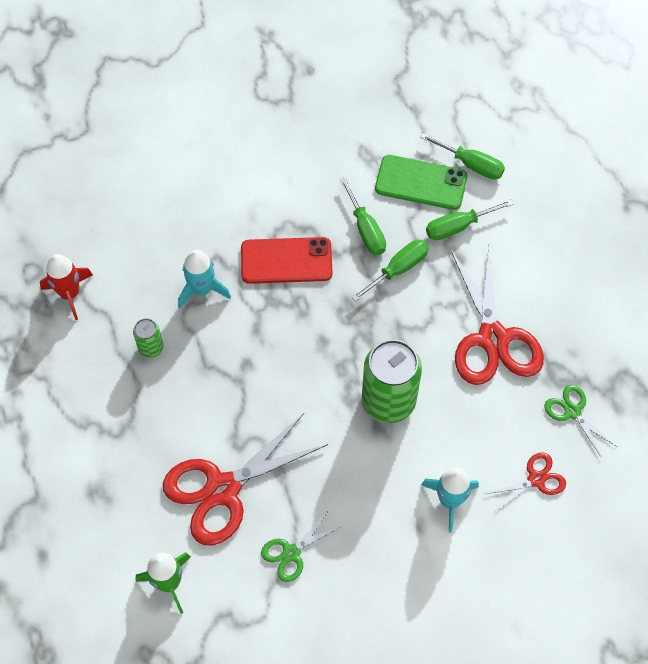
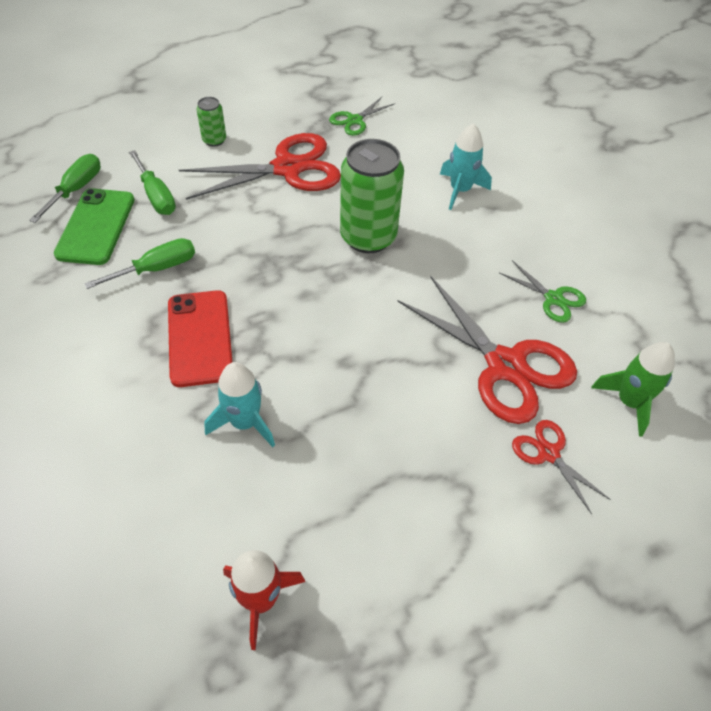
camera: 100 degrees left, 10 degrees down
(151, 348) = (337, 470): green can -> green can (214, 140)
(398, 269) = (210, 239): green screwdriver -> none
(536, 479) = (424, 140): red scissors -> red scissors (548, 453)

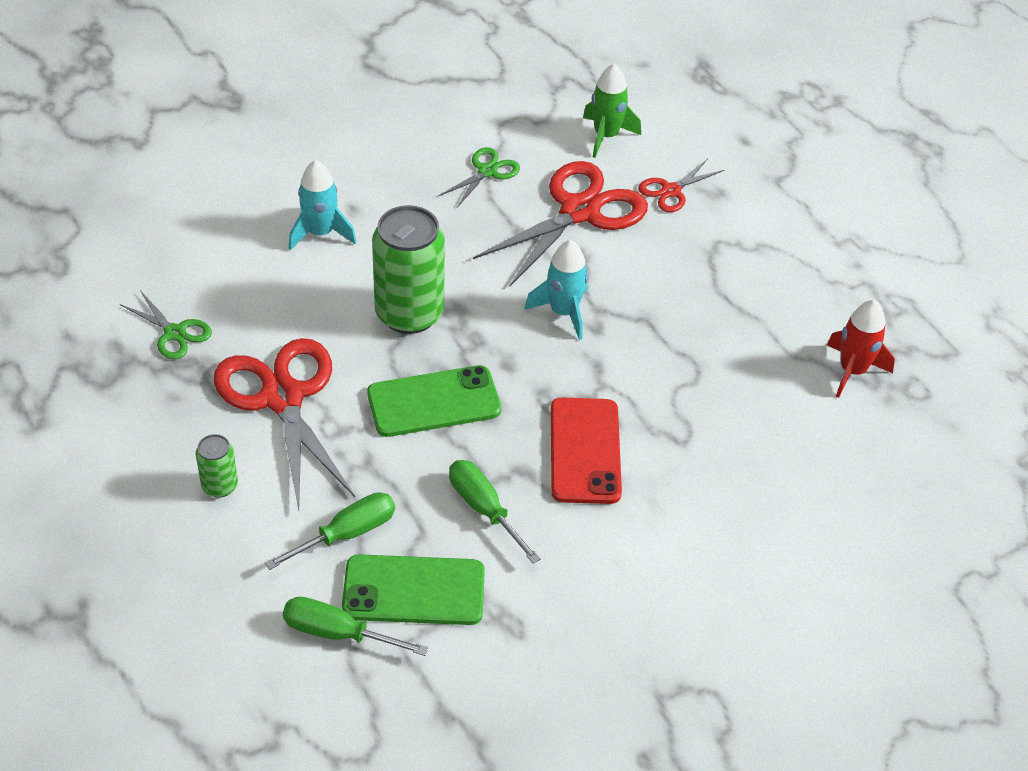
camera: 95 degrees left, 5 degrees down
(199, 338) = (585, 451): red phone -> red phone turned 75 degrees counterclockwise
(245, 422) = (685, 400): turquoise rocket -> turquoise rocket (563, 312)
(271, 246) = (434, 402): none -> green phone

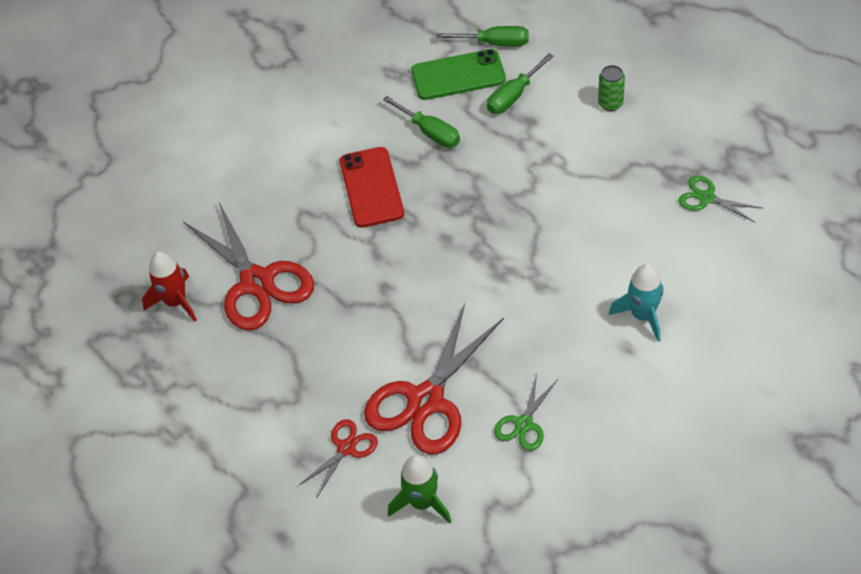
camera: 175 degrees right, 5 degrees up
(283, 398) = (600, 171): red scissors -> red scissors (257, 282)
(409, 314) = (537, 260): green can -> none
(434, 402) = (490, 195): green phone -> none
(563, 312) = (414, 294): turquoise rocket -> none

